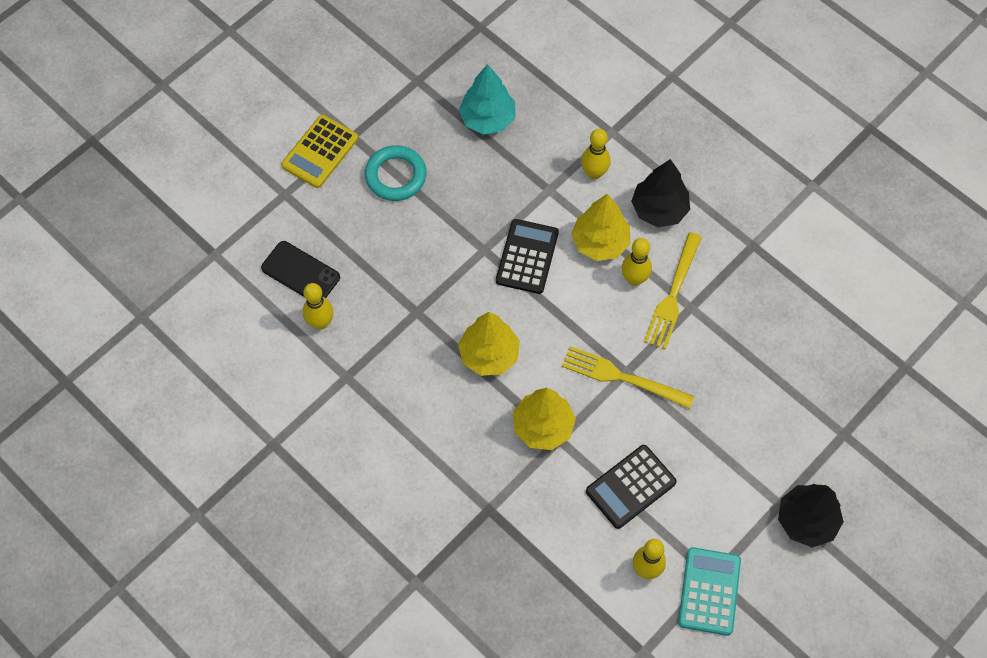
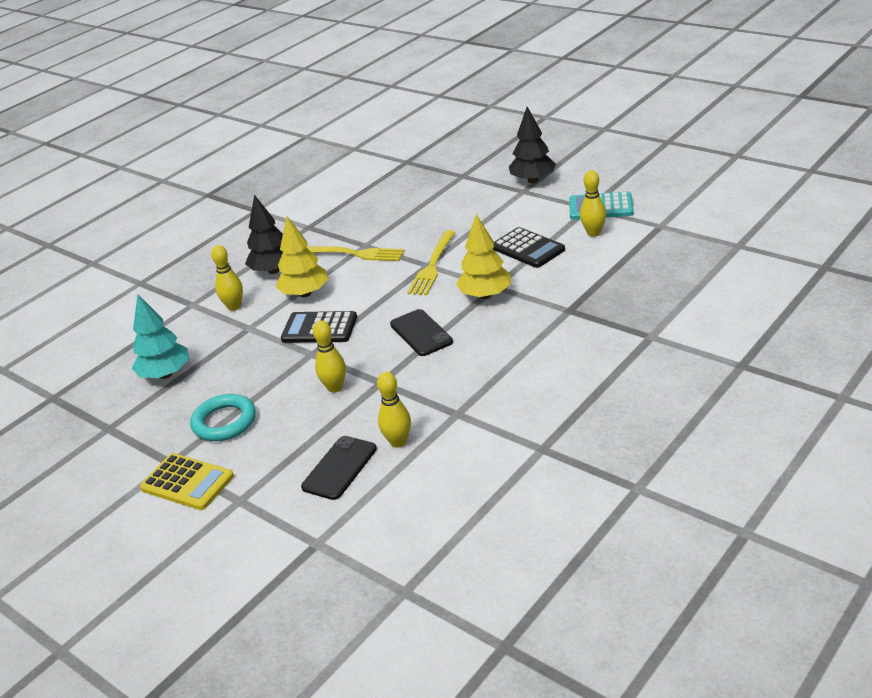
camera: 90 degrees left, 30 degrees down
(489, 355) = (421, 333): yellow tree -> black phone
(634, 279) = (340, 273): yellow bowling pin -> yellow bowling pin (335, 387)

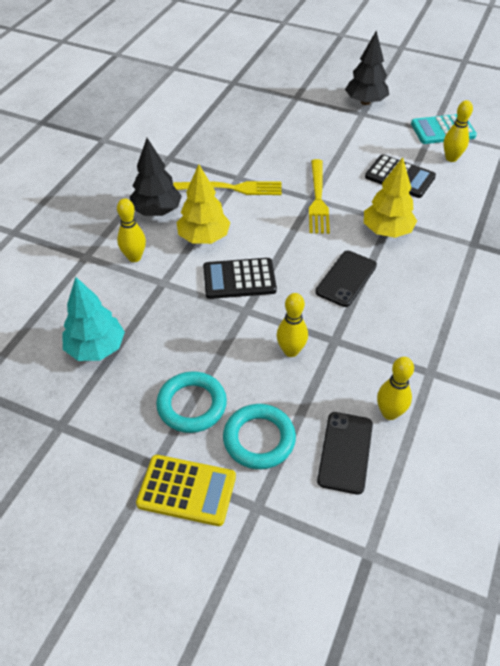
camera: 20 degrees left, 15 degrees up
(268, 452) = (259, 439): none -> turquoise ring
(421, 333) = (346, 278): black phone -> black phone turned 75 degrees clockwise

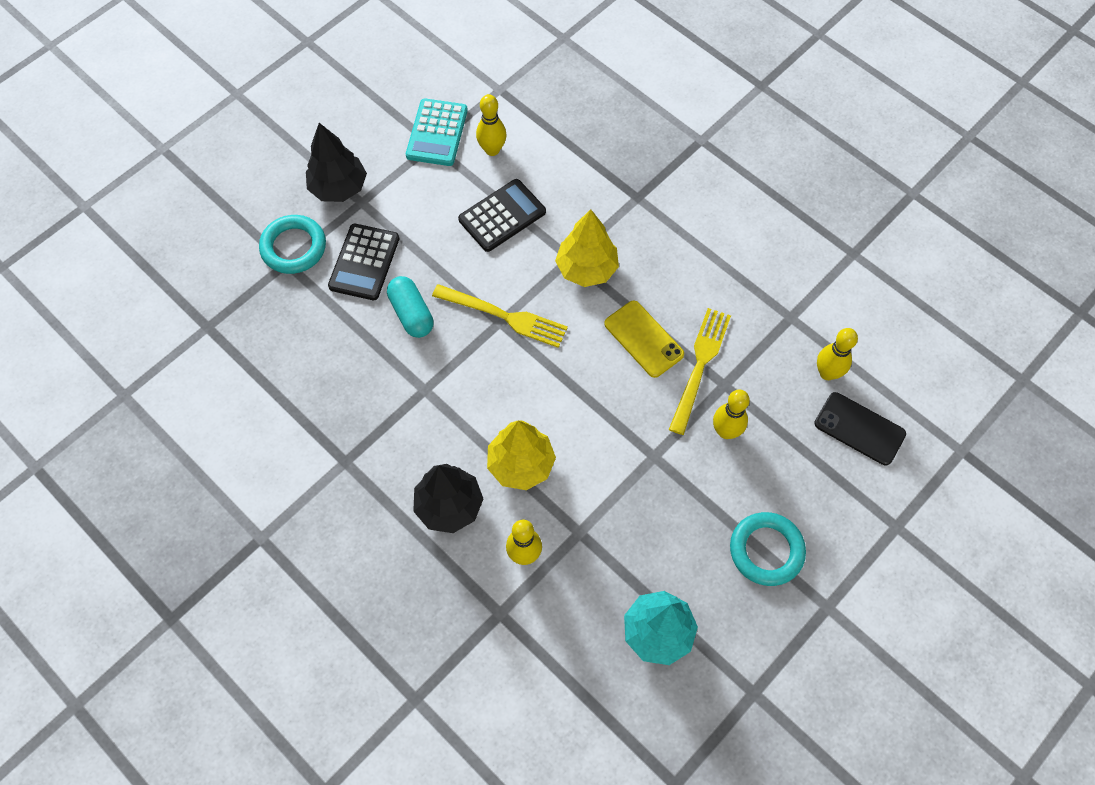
camera: 70 degrees left, 15 degrees up
(186, 490) = (864, 584): yellow calculator -> none
(233, 188) = (443, 403): yellow fork -> yellow fork (700, 365)
(239, 279) = (604, 447): black calculator -> black calculator (364, 262)
(259, 439) = (825, 499): turquoise ring -> turquoise ring (294, 247)
(292, 156) = (411, 314): none -> turquoise capsule
(346, 278) = (643, 339): black phone -> yellow phone

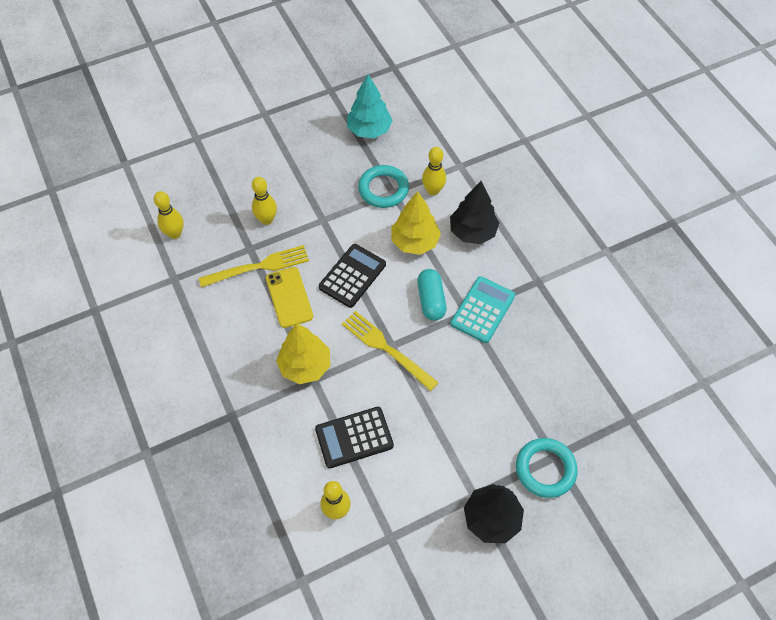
camera: 160 degrees left, 5 degrees down
(364, 262) = (486, 433): black calculator -> black calculator (352, 276)
(411, 314) = (459, 375): turquoise capsule -> turquoise capsule (431, 300)
(437, 133) = (382, 549): turquoise calculator -> turquoise calculator (483, 310)
(700, 365) = (259, 266): yellow fork -> yellow fork turned 150 degrees counterclockwise
(766, 550) = (282, 149): turquoise ring -> turquoise ring (383, 189)
(859, 429) = (179, 194): black phone -> none

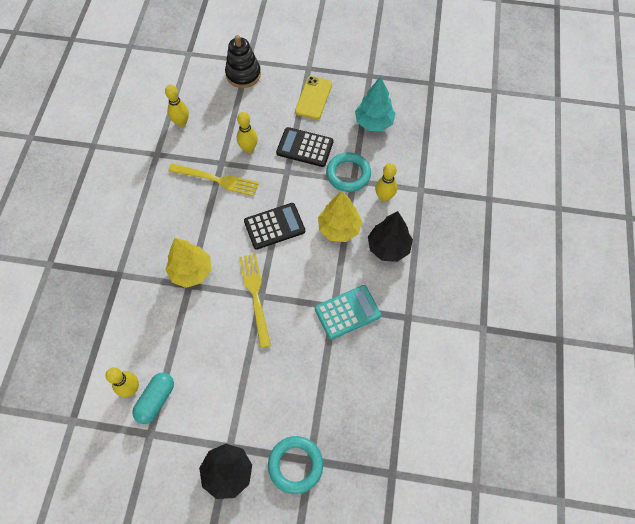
camera: 35 degrees right, 5 degrees up
(202, 153) = (243, 74): none -> black stacking toy
(289, 297) = (219, 215): yellow phone -> yellow phone (313, 98)
(354, 437) = (183, 345): black calculator -> black calculator (305, 147)
(431, 300) = (315, 280): turquoise capsule -> turquoise capsule (156, 400)

